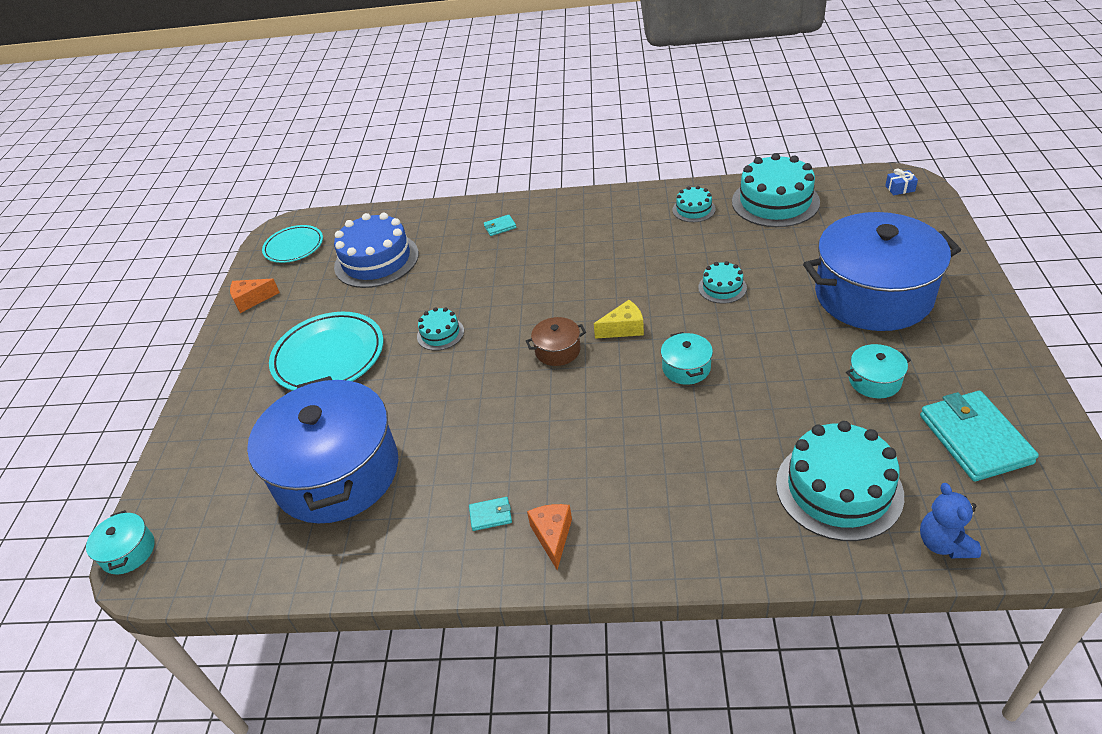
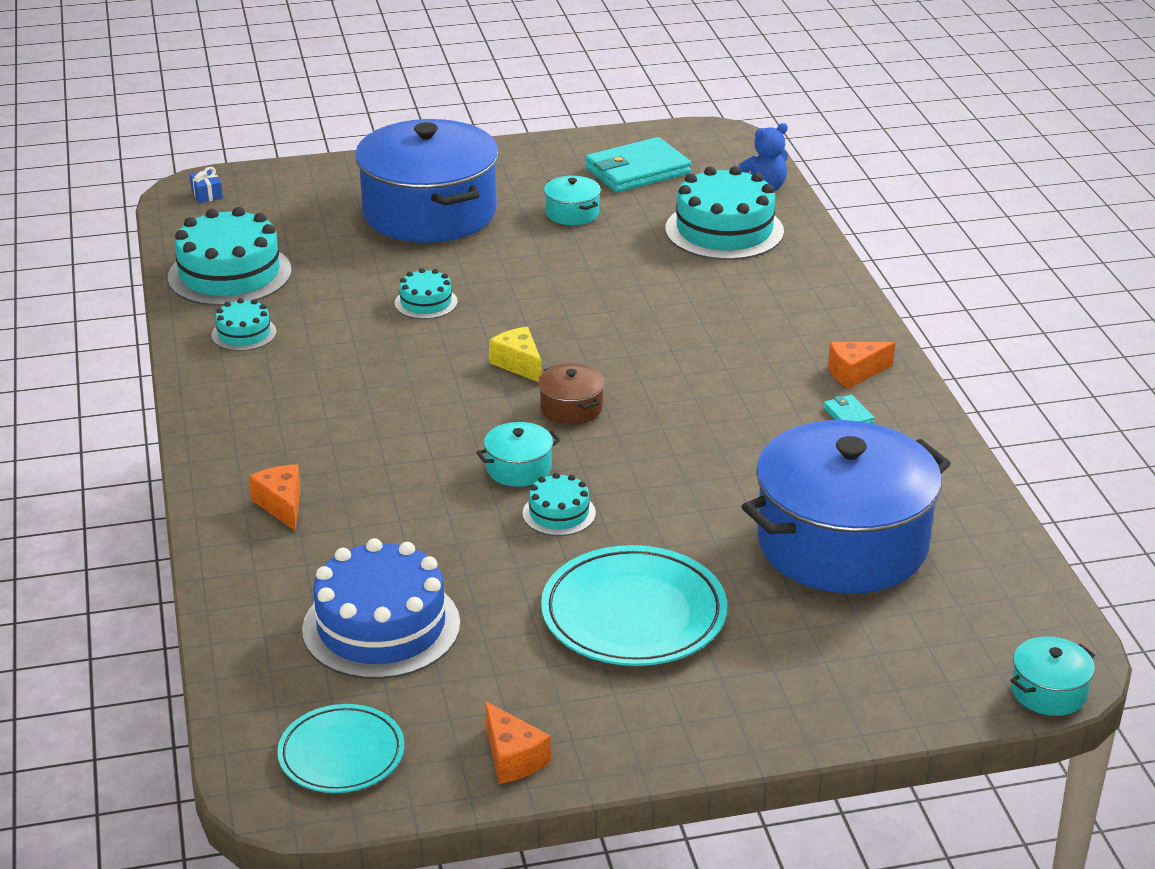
camera: 110 degrees left, 10 degrees down
(500, 227) = (281, 505): turquoise wallet -> orange cheese
(686, 368) = (580, 317): turquoise pot -> turquoise pot (519, 468)

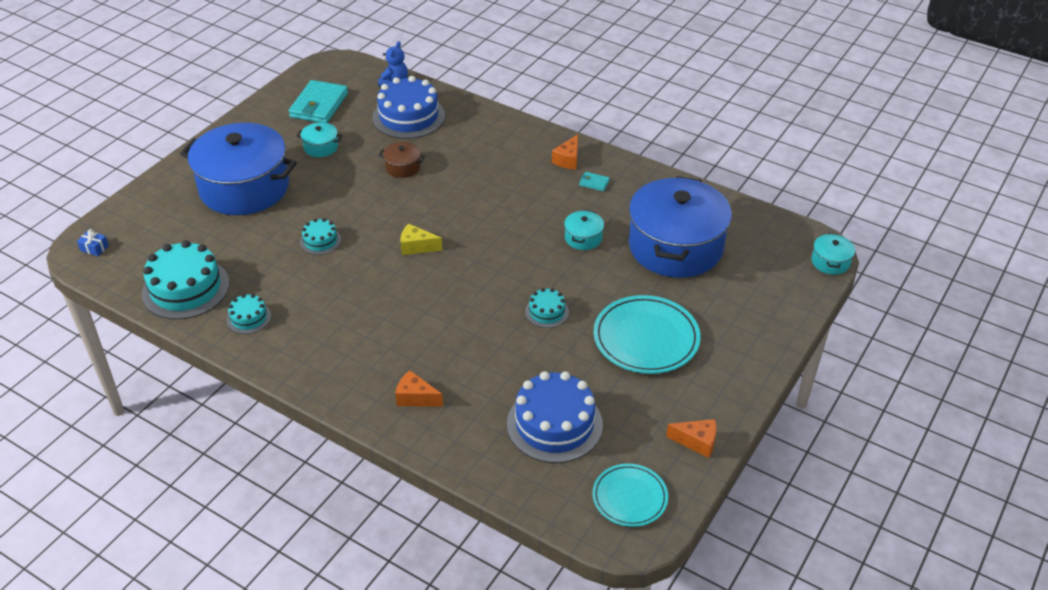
camera: 45 degrees left, 10 degrees up
(519, 468) = (497, 301): turquoise pot -> turquoise pot (583, 238)
(571, 408) = (474, 254): brown pot -> brown pot (403, 167)
(724, 230) = (408, 116): turquoise cake -> blue cake

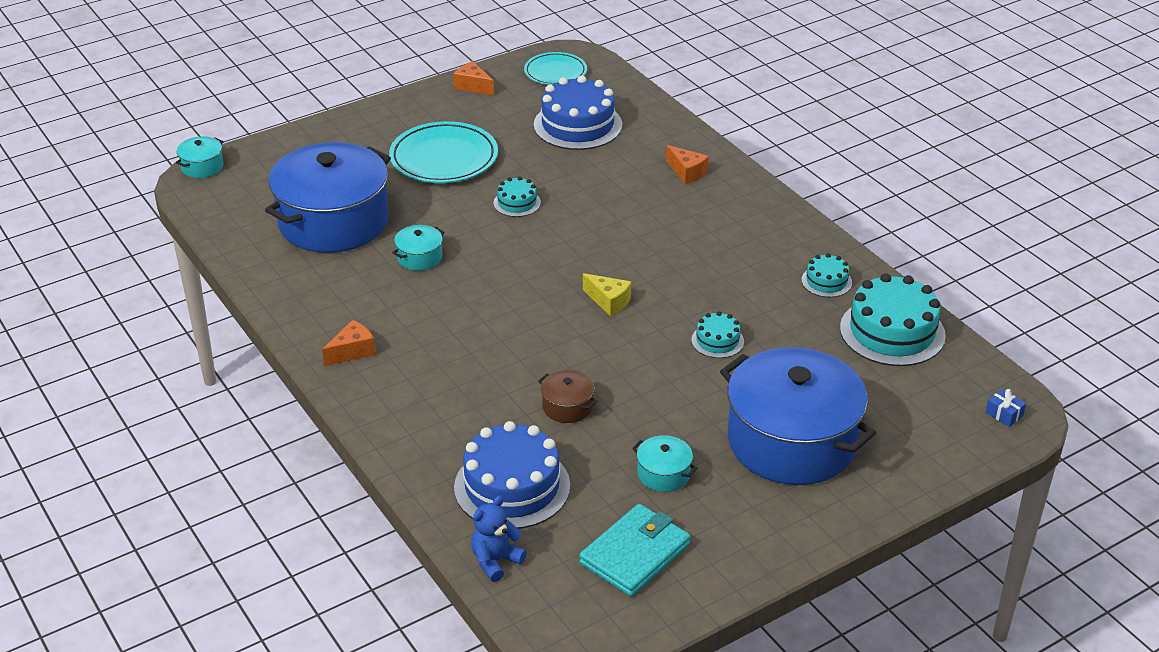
camera: 155 degrees left, 5 degrees down
(594, 183) = (349, 313): turquoise wallet -> none

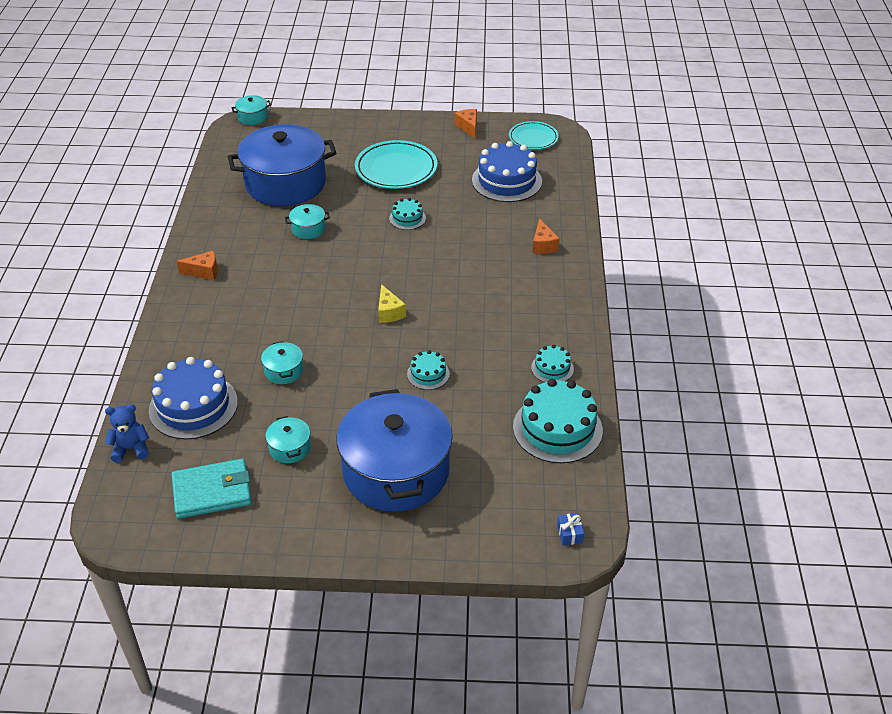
camera: 35 degrees right, 5 degrees up
(567, 407) = (284, 371): brown pot -> turquoise pot

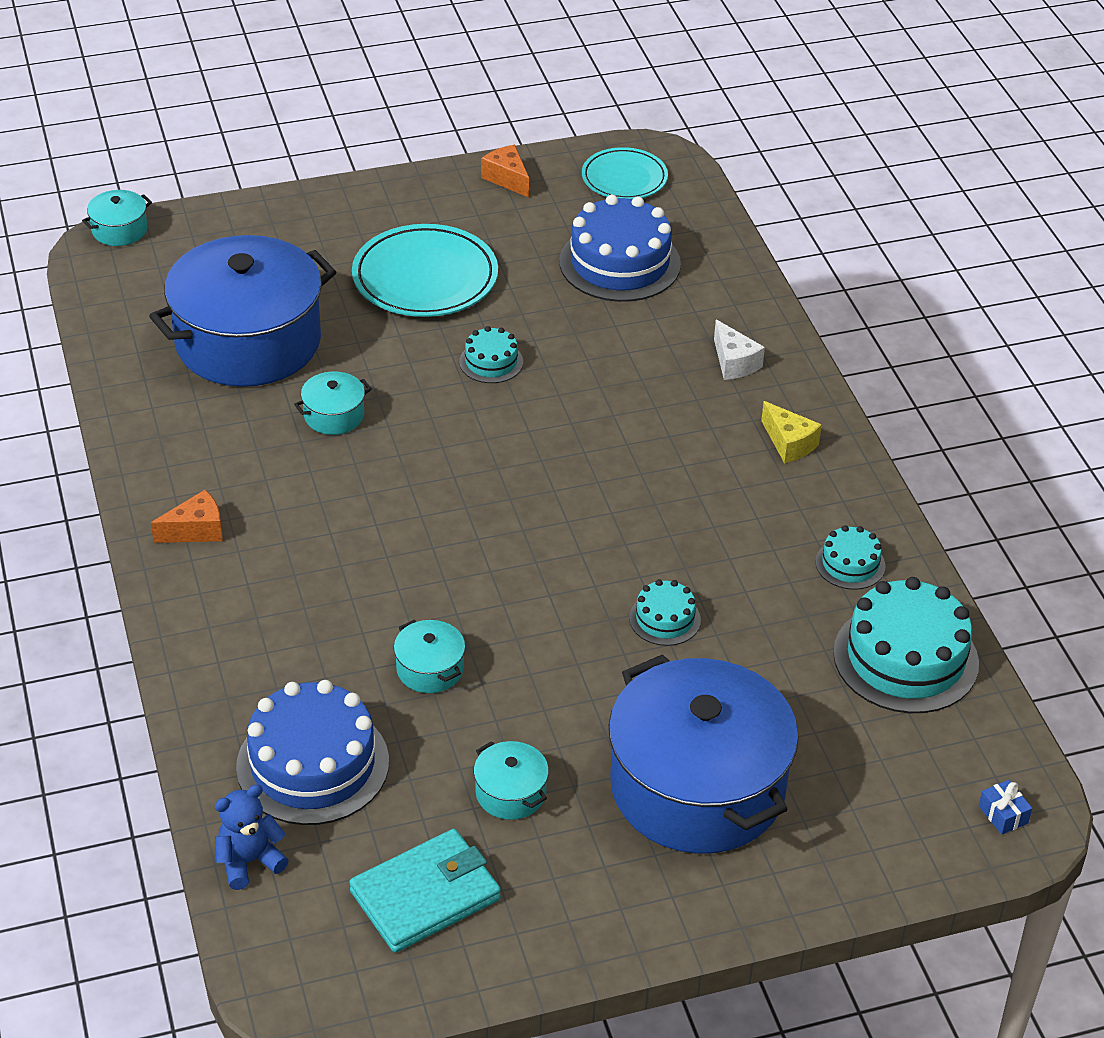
camera: 20 degrees left, 0 degrees up
(389, 312) = (548, 531): yellow cheese -> yellow cheese (789, 443)
(543, 245) = (734, 363): orange cheese -> white cheese

